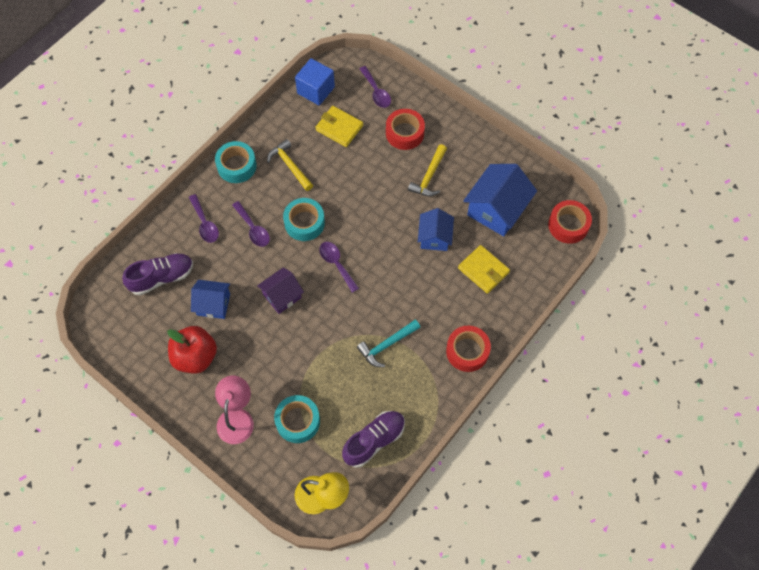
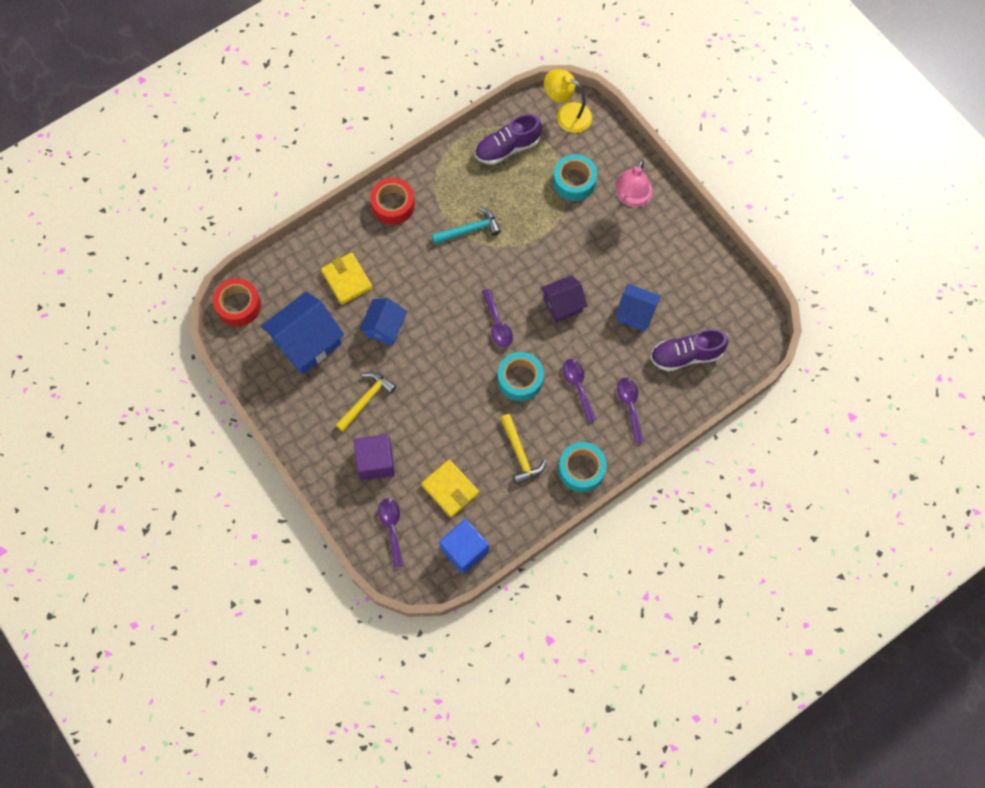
camera: 165 degrees left, 5 degrees up
(195, 357) = (662, 264): red apple -> none
(404, 133) = (376, 462): red tape -> purple cube

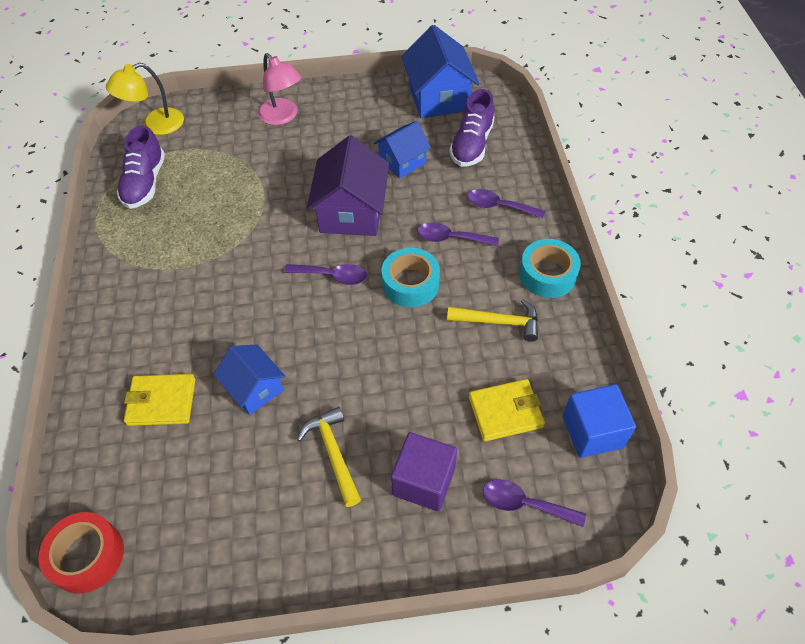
camera: 60 degrees left, 15 degrees down
(307, 342) = (206, 489): blue house -> blue house (438, 98)
(393, 205) = (112, 310): red tape -> none
(469, 230) = (205, 253): turquoise hammer -> none
(562, 304) = (351, 212): purple house -> purple house, size x1.63
(574, 181) = (228, 149): turquoise tape -> none

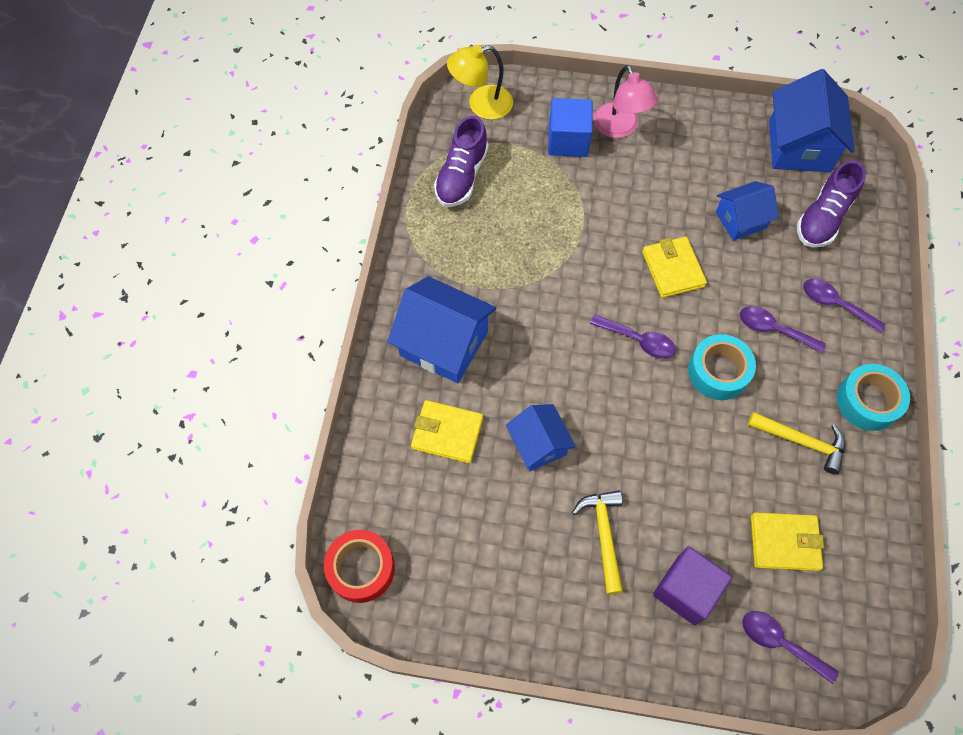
camera: 15 degrees right, 10 degrees up
(147, 324) = (444, 343): none -> blue house
(351, 212) = (673, 269): purple house -> yellow wallet
(592, 432) = (868, 589): blue cube -> blue cube (568, 140)

